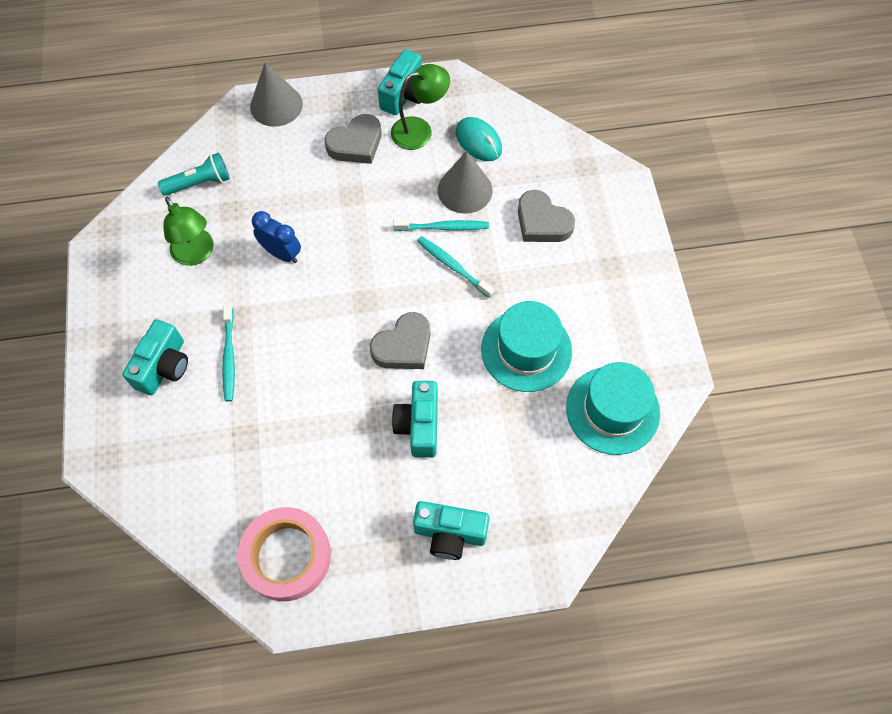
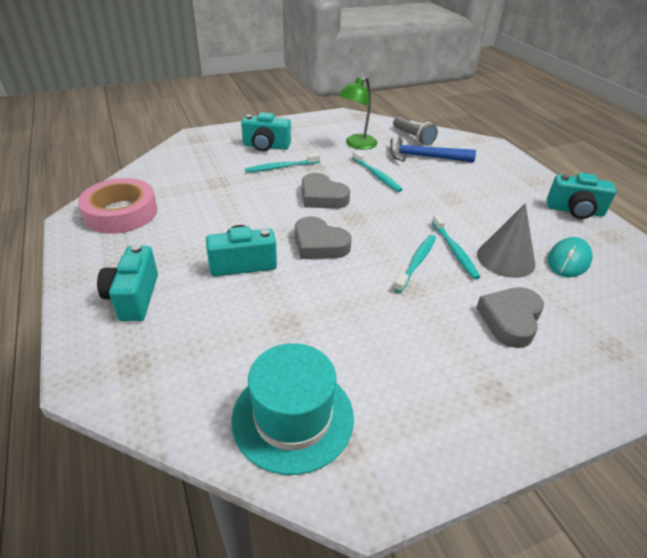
camera: 75 degrees right, 25 degrees down
(199, 183) = (413, 138): turquoise flashlight -> grey flashlight
(254, 188) = (424, 157): none -> blue hammer
(276, 105) = (503, 155): grey cone -> none
(282, 253) = (376, 175): blue clock -> turquoise toothbrush
(356, 144) = (501, 193): grey heart -> grey heart (322, 197)
(420, 130) = (546, 224): green lamp -> none
(526, 350) = (346, 326): turquoise hat -> none

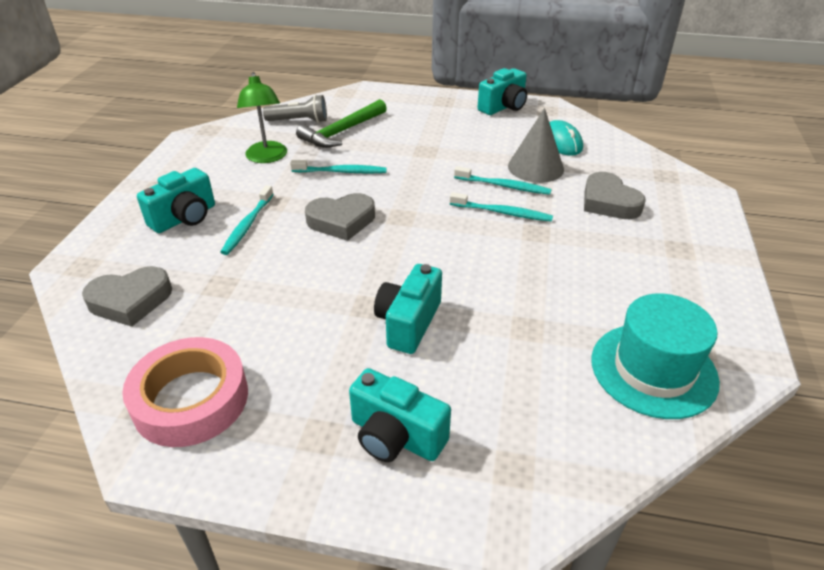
camera: 55 degrees left, 0 degrees up
(319, 244) = (423, 257): grey heart -> grey heart (130, 301)
(416, 262) = (502, 213): turquoise toothbrush -> turquoise toothbrush turned 135 degrees clockwise
(424, 157) = (342, 132): blue hammer -> green hammer

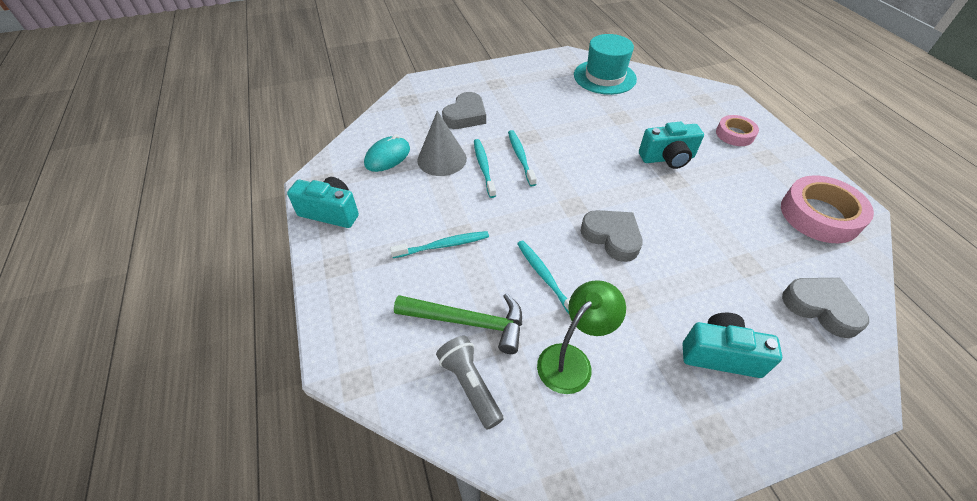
camera: 120 degrees left, 10 degrees up
(247, 225) = (678, 296): turquoise toothbrush -> turquoise toothbrush (443, 245)
(396, 436) = (734, 134): turquoise camera -> pink tape

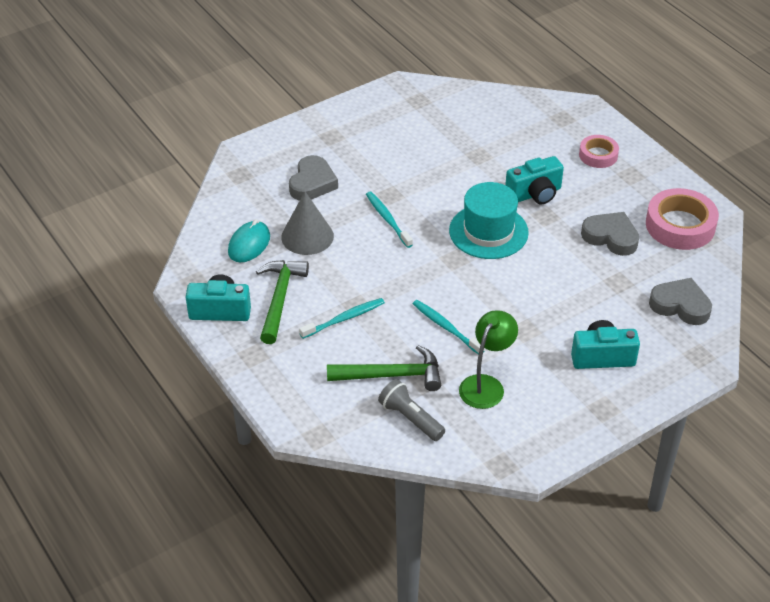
camera: 15 degrees left, 5 degrees down
(390, 212) = (279, 299): none -> green hammer
(484, 167) = (354, 237): turquoise toothbrush -> none
(604, 77) = (451, 108): turquoise hat -> turquoise hat (488, 231)
(612, 237) = (497, 281): grey heart -> grey heart (611, 237)

